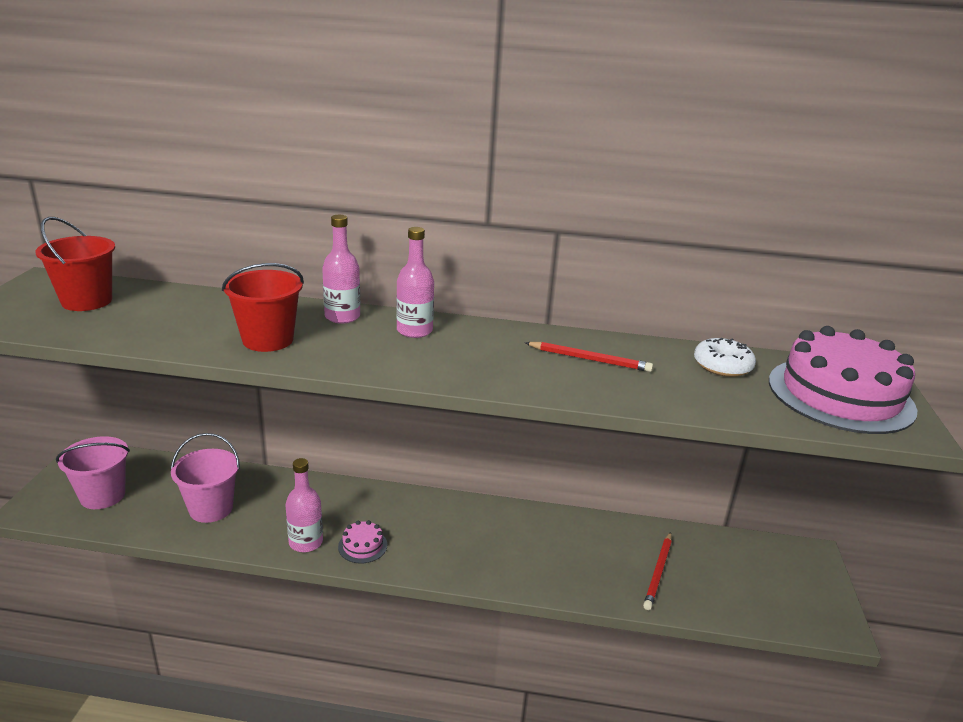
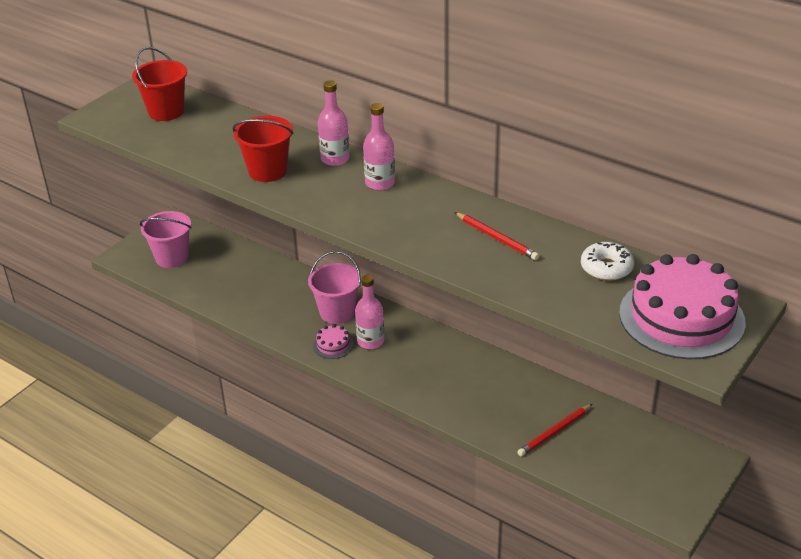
camera: 30 degrees right, 10 degrees up
(211, 508) = (240, 287): pink bucket -> pink bucket (337, 312)
(306, 542) = (293, 331): pink bottle -> pink bottle (370, 341)

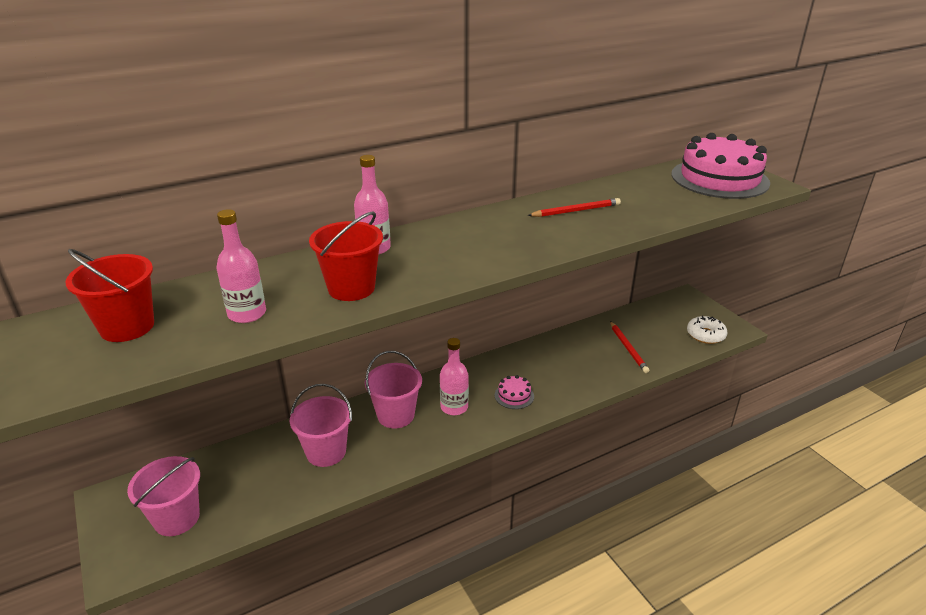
camera: 65 degrees left, 5 degrees down
(271, 294) = (326, 452): none -> pink bucket
(333, 345) = (441, 432): pink cake -> pink cake (514, 395)
(380, 183) = (442, 237): pink bottle -> pink bottle (247, 314)
(606, 268) = (645, 185): white donut -> white donut (705, 335)

